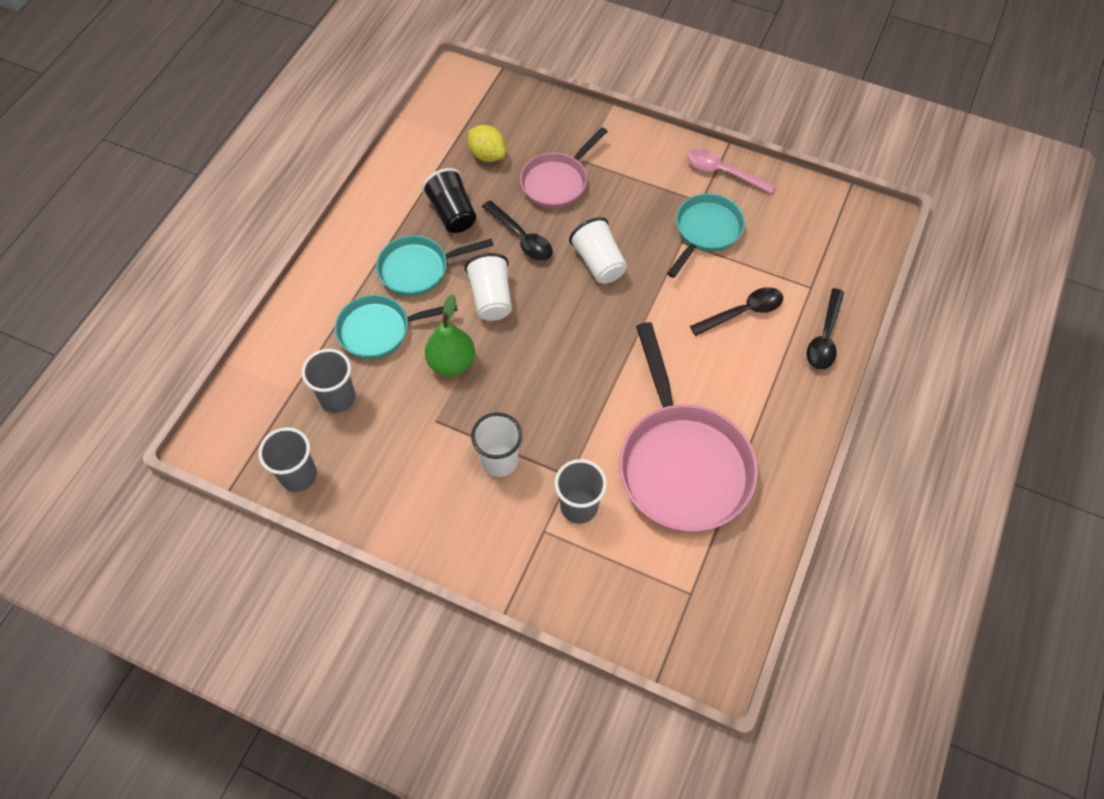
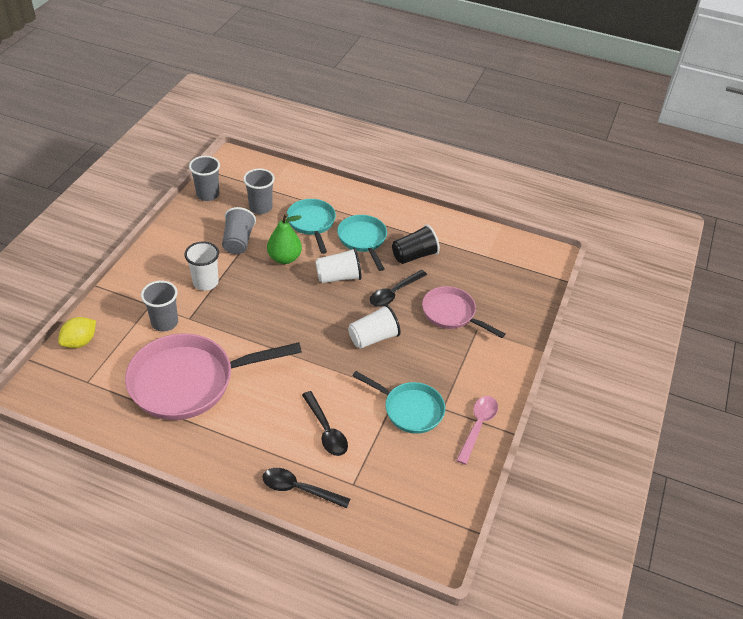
camera: 85 degrees right, 15 degrees down
(413, 424) = (238, 241): none -> grey cup
(487, 155) = (473, 273): yellow lemon -> yellow lemon (80, 342)

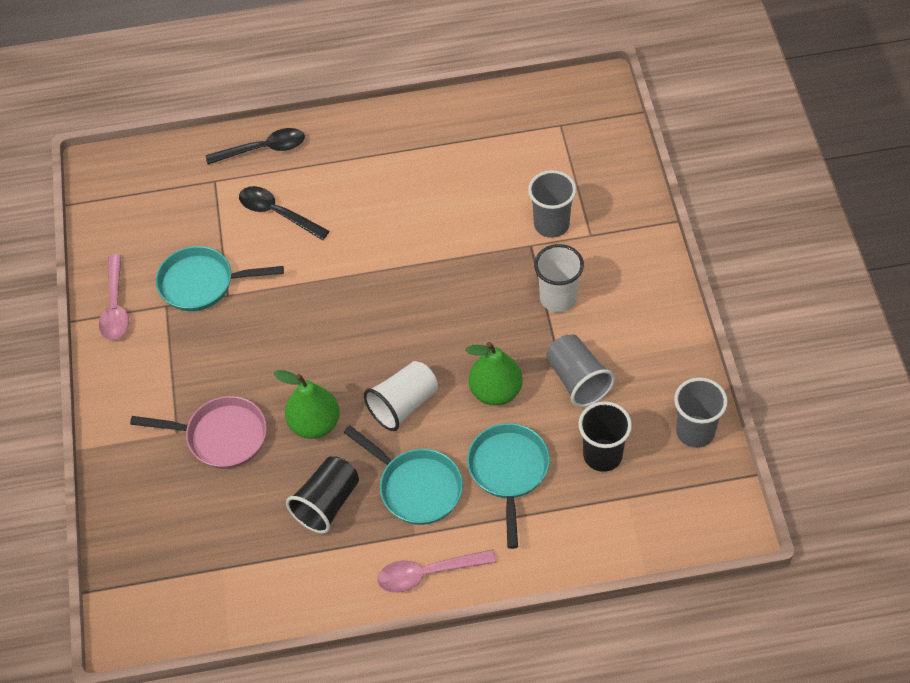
camera: 155 degrees right, 10 degrees up
(80, 342) = (615, 155): yellow lemon -> none
(190, 381) = (459, 181): pink pan -> none
(260, 207) = (602, 455): grey cup -> black cup
(312, 223) = (508, 472): turquoise pan -> turquoise pan turned 135 degrees counterclockwise
(373, 338) = (299, 345): white cup -> none
(385, 207) = (428, 573): none -> pink spoon
(394, 293) = (314, 424): black spoon -> green pear

